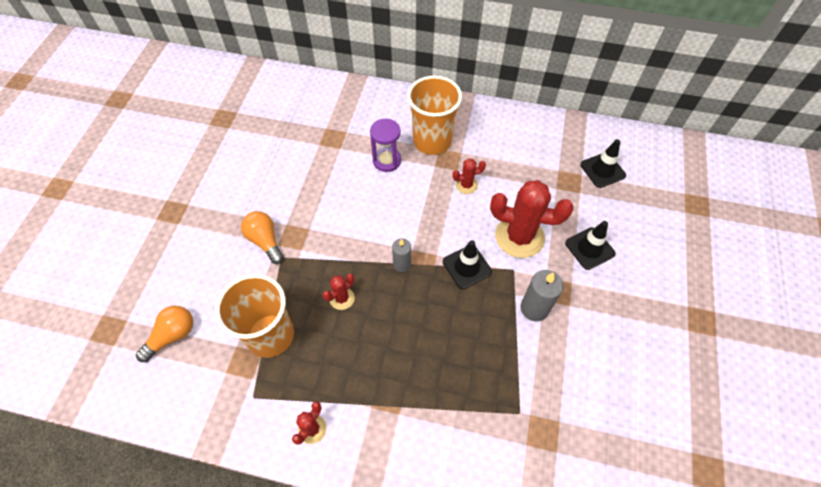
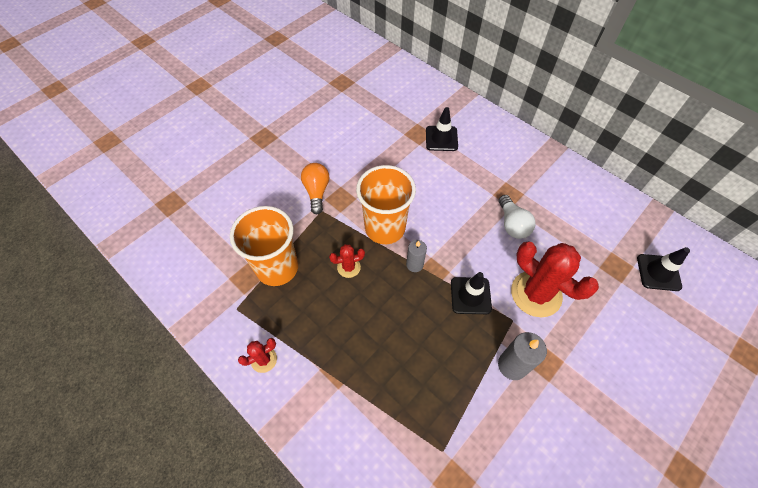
camera: 30 degrees right, 0 degrees up
(172, 335) = (209, 230): orange light bulb -> none
(387, 161) = (453, 172): purple hourglass -> none
(432, 141) = (503, 173): orange cup -> orange cup (385, 228)
(466, 185) = (512, 224): red cactus -> white light bulb
(589, 248) = (601, 339): black traffic cone -> black traffic cone (441, 138)

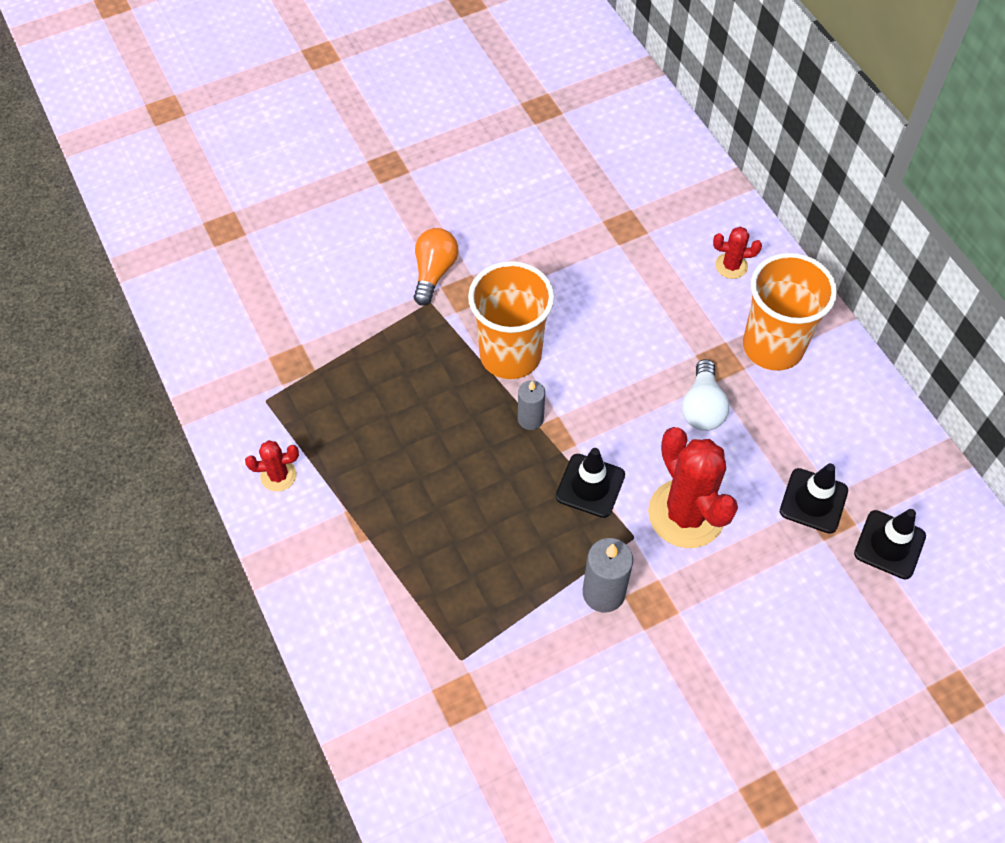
camera: 20 degrees right, 0 degrees up
(277, 268) = (338, 363): orange cup -> orange cup (773, 346)
(348, 267) = (436, 393): red cactus -> red cactus (731, 266)
(441, 138) = (658, 245): black traffic cone -> black traffic cone (813, 501)

